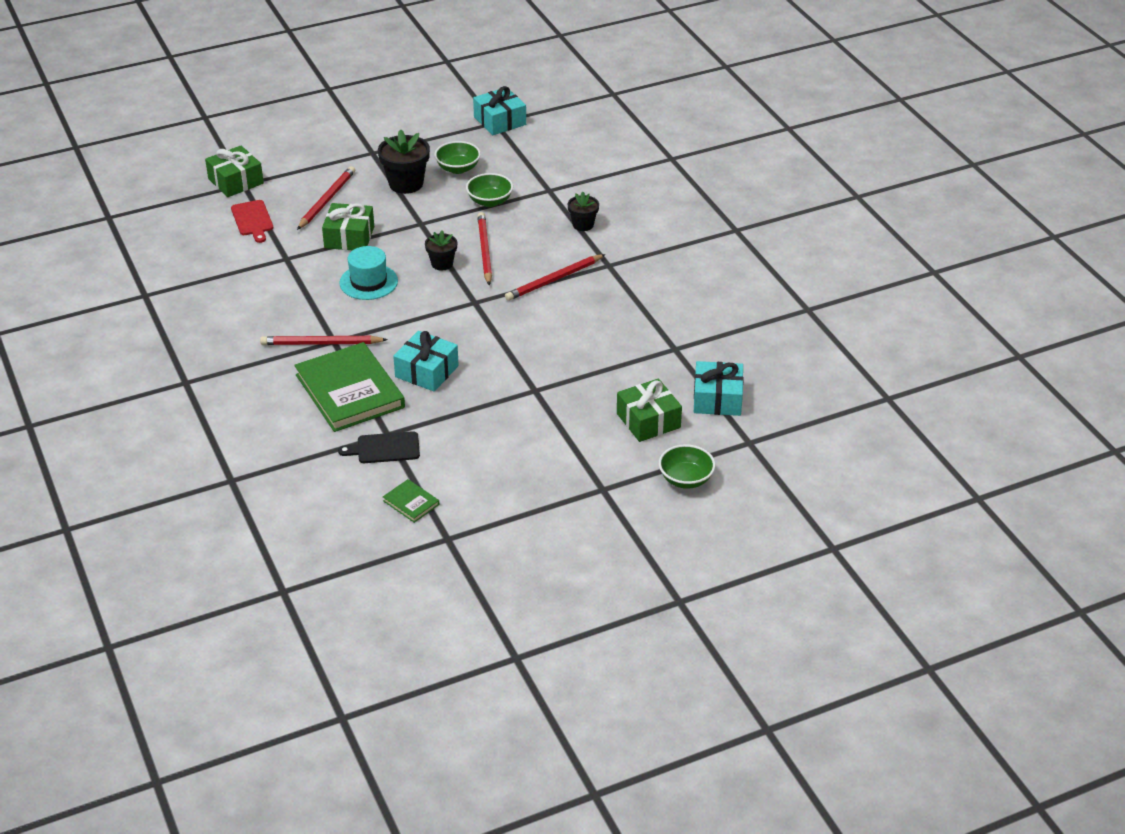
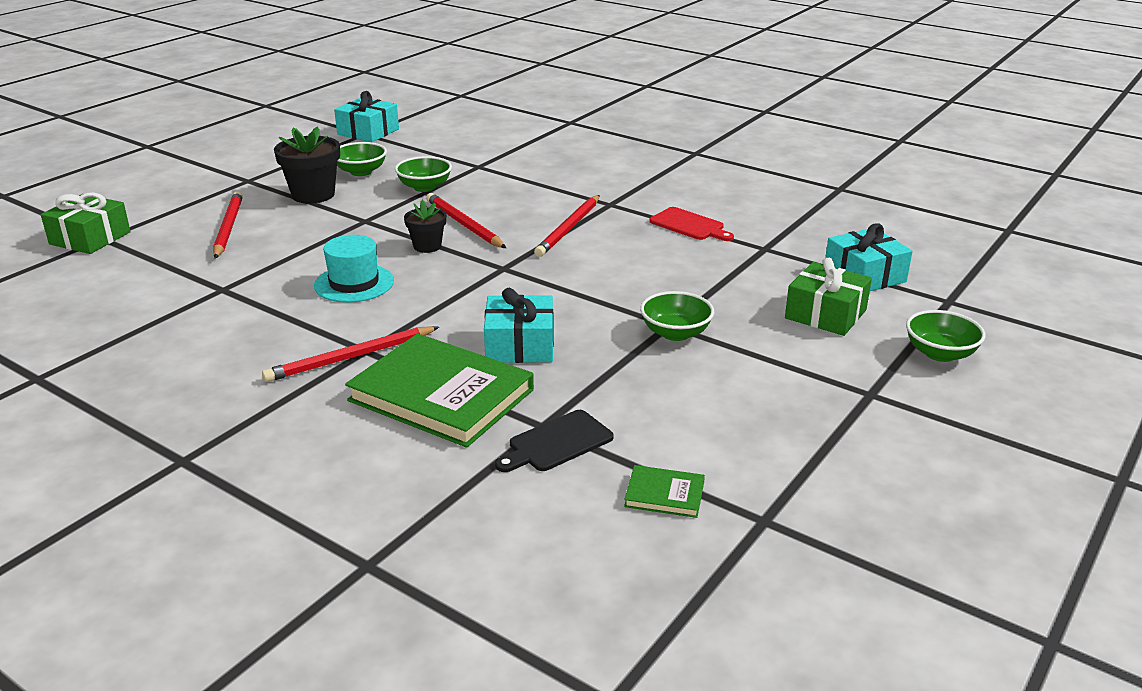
camera: 30 degrees left, 10 degrees down
(252, 220) = (143, 266): red cutting board -> red cutting board (689, 225)
(349, 237) = (288, 251): green gift -> none
(532, 398) = (675, 333): none -> green bowl
(583, 225) = (545, 182): black flower pot -> none

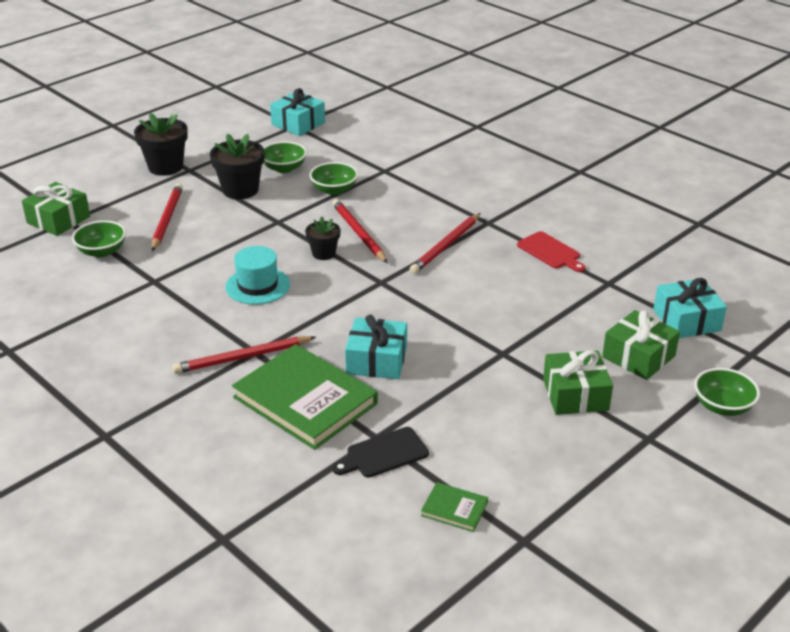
camera: 10 degrees right, 5 degrees up
(218, 179) = (165, 167): none -> black flower pot
(675, 333) = (506, 362): green bowl -> green bowl (102, 251)
(768, 358) = (575, 395): none -> green gift

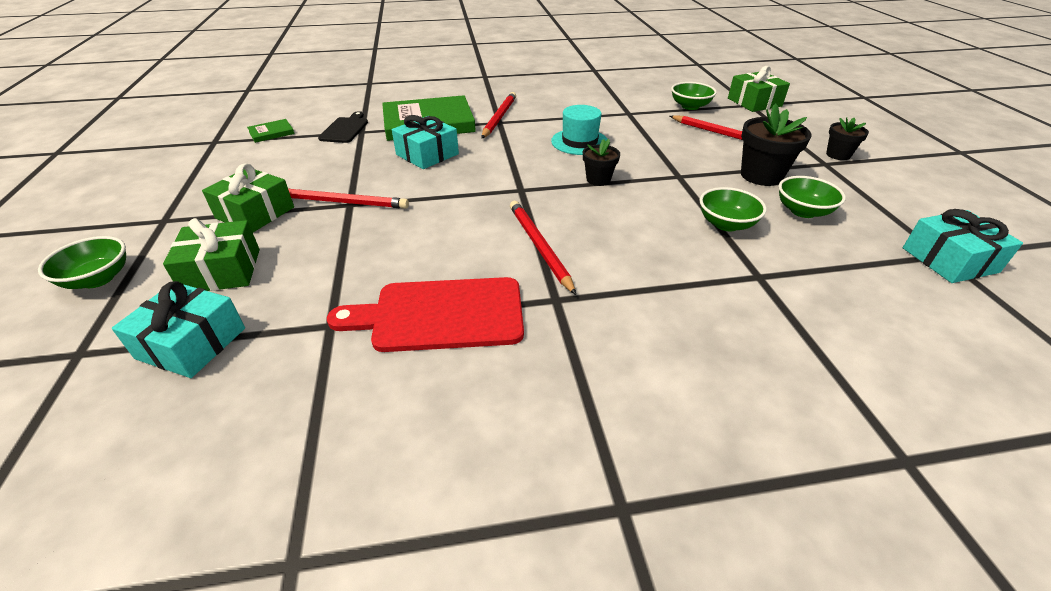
camera: 125 degrees right, 5 degrees up
(165, 167) = (838, 155): black flower pot -> black flower pot, size x0.60
(358, 233) = (617, 207): red pencil -> red pencil (343, 202)
(550, 252) = (441, 315): red cutting board -> red cutting board, size x1.71

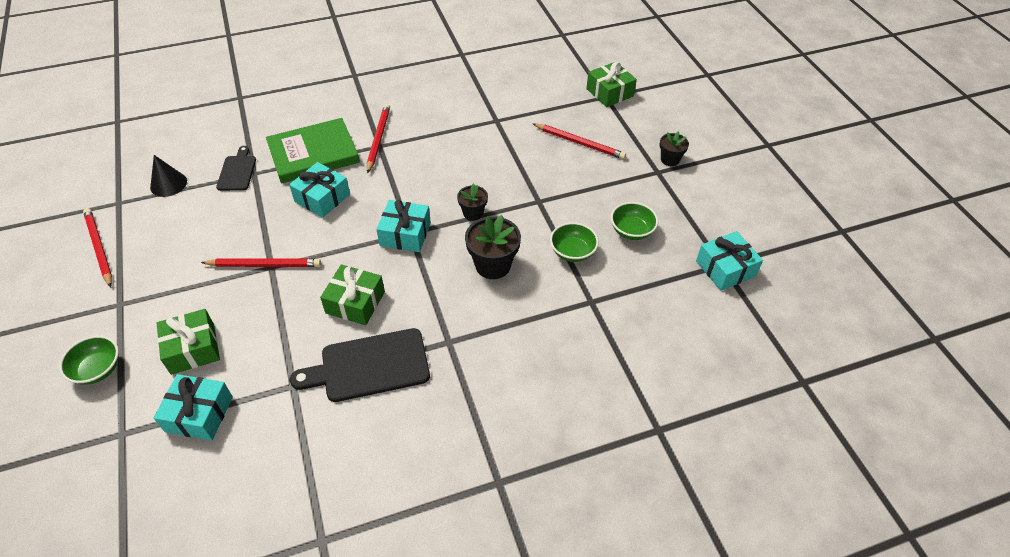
camera: 10 degrees left, 10 degrees up
(255, 213) = (194, 286): green gift -> green gift (355, 302)
(271, 133) = (168, 184): green book -> black cone
(441, 315) = (369, 366): red cutting board -> black cutting board
(514, 190) = (405, 234): none -> turquoise gift
(539, 247) = (432, 293): red pencil -> red pencil (99, 248)
(579, 142) = (454, 166): turquoise hat -> none
(690, 106) = (552, 104): green bowl -> none
(761, 176) = (605, 193): black flower pot -> black flower pot (493, 265)

